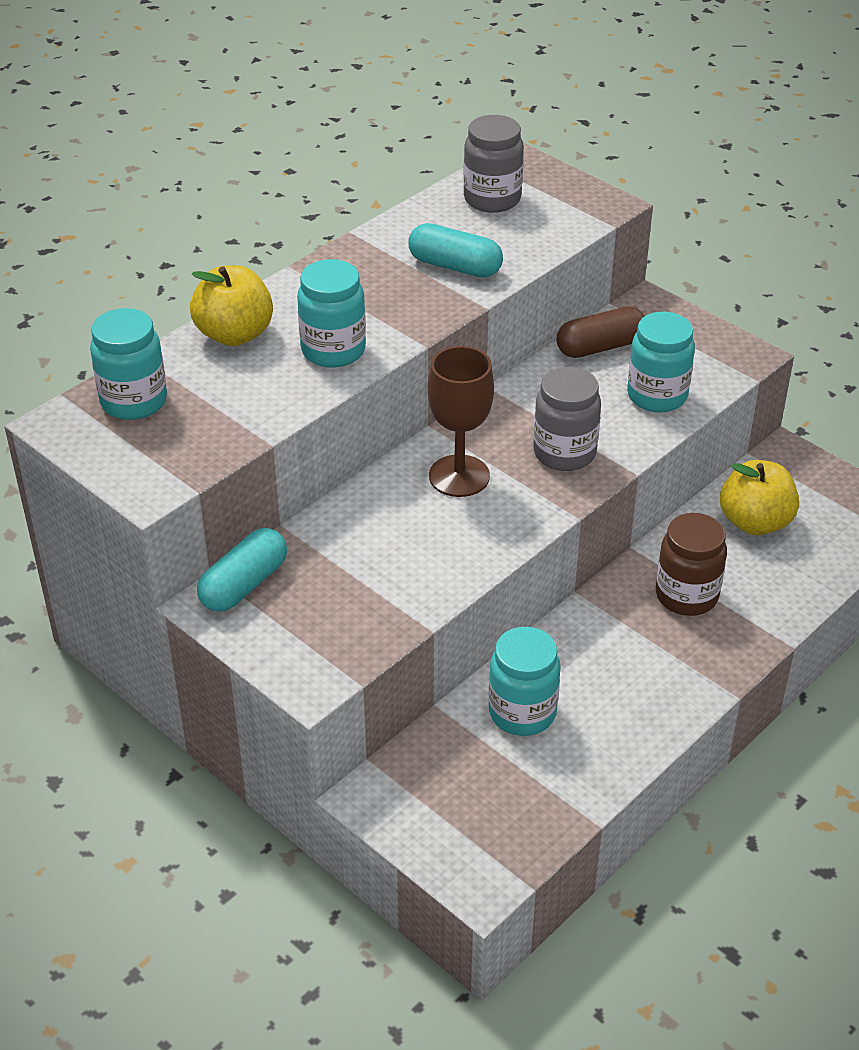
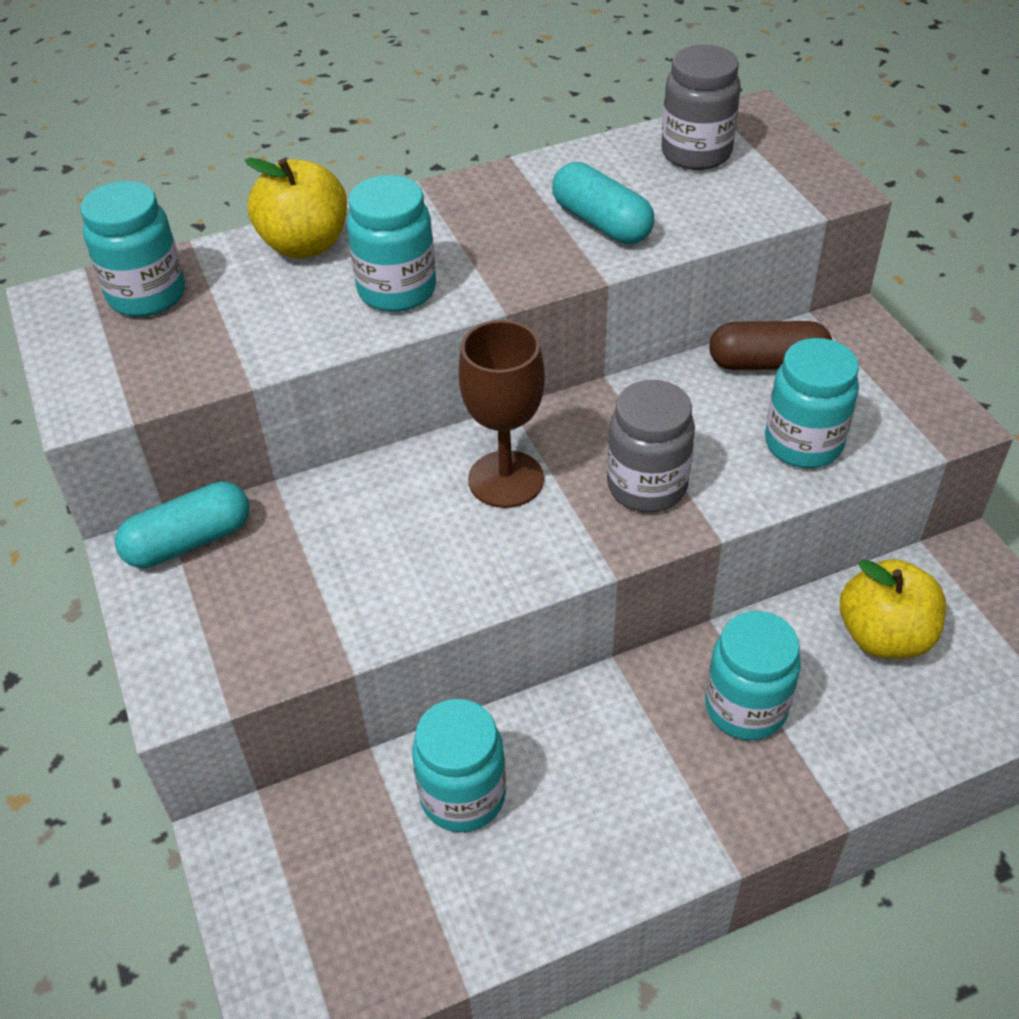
camera: 25 degrees right, 5 degrees up
(686, 596) = (745, 708): brown jar -> turquoise jar

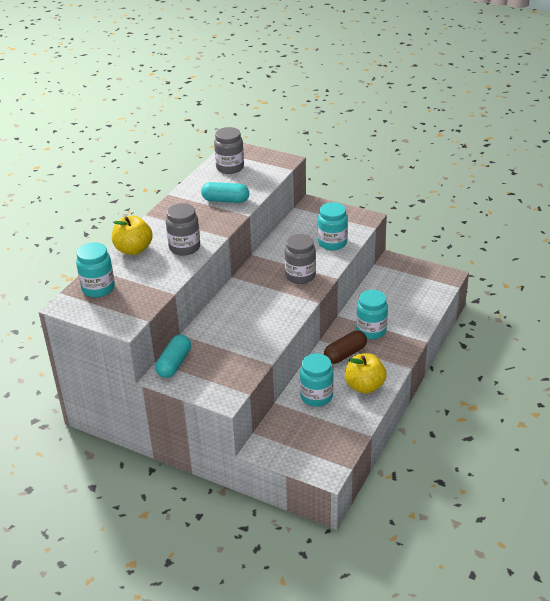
camera: 40 degrees left, 10 degrees down
(397, 290) = (184, 247): turquoise jar -> grey jar
(506, 479) = (256, 296): brown goblet -> none
(767, 363) = (297, 227): brown capsule -> brown capsule (345, 354)
(884, 636) = (389, 293): yellow apple -> yellow apple (364, 386)

